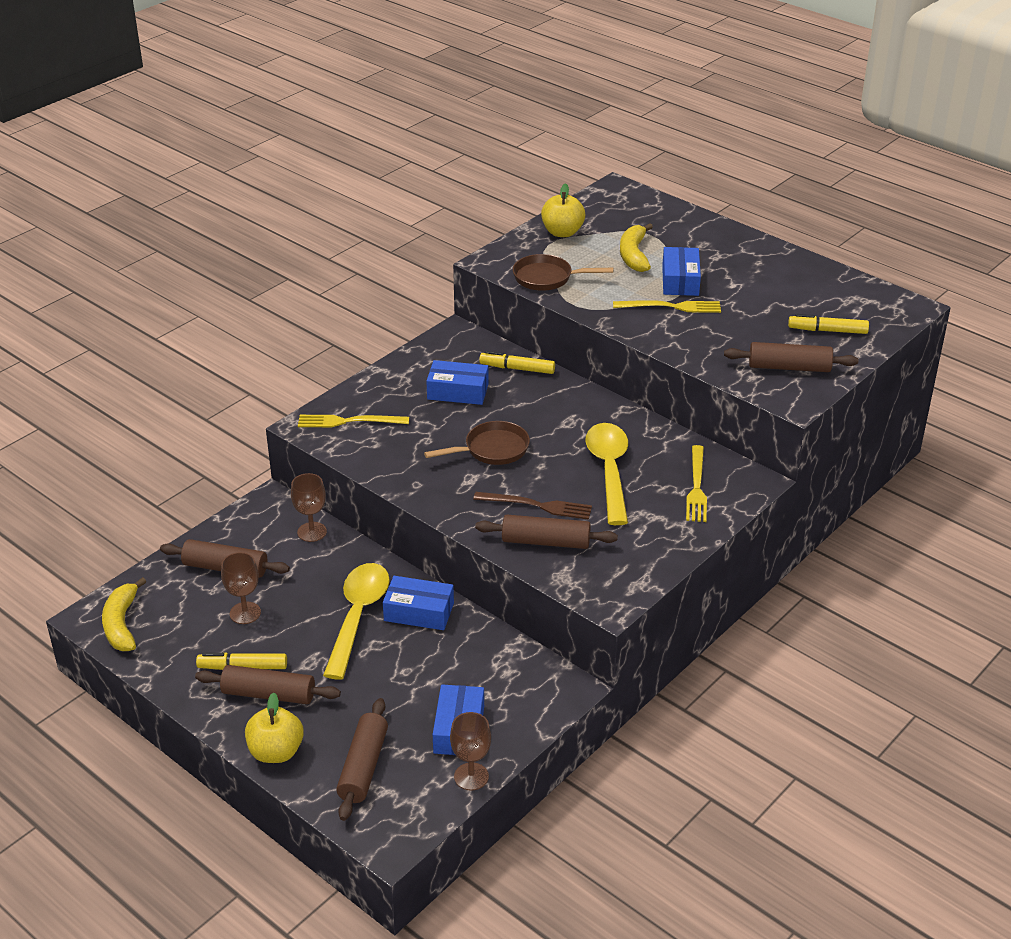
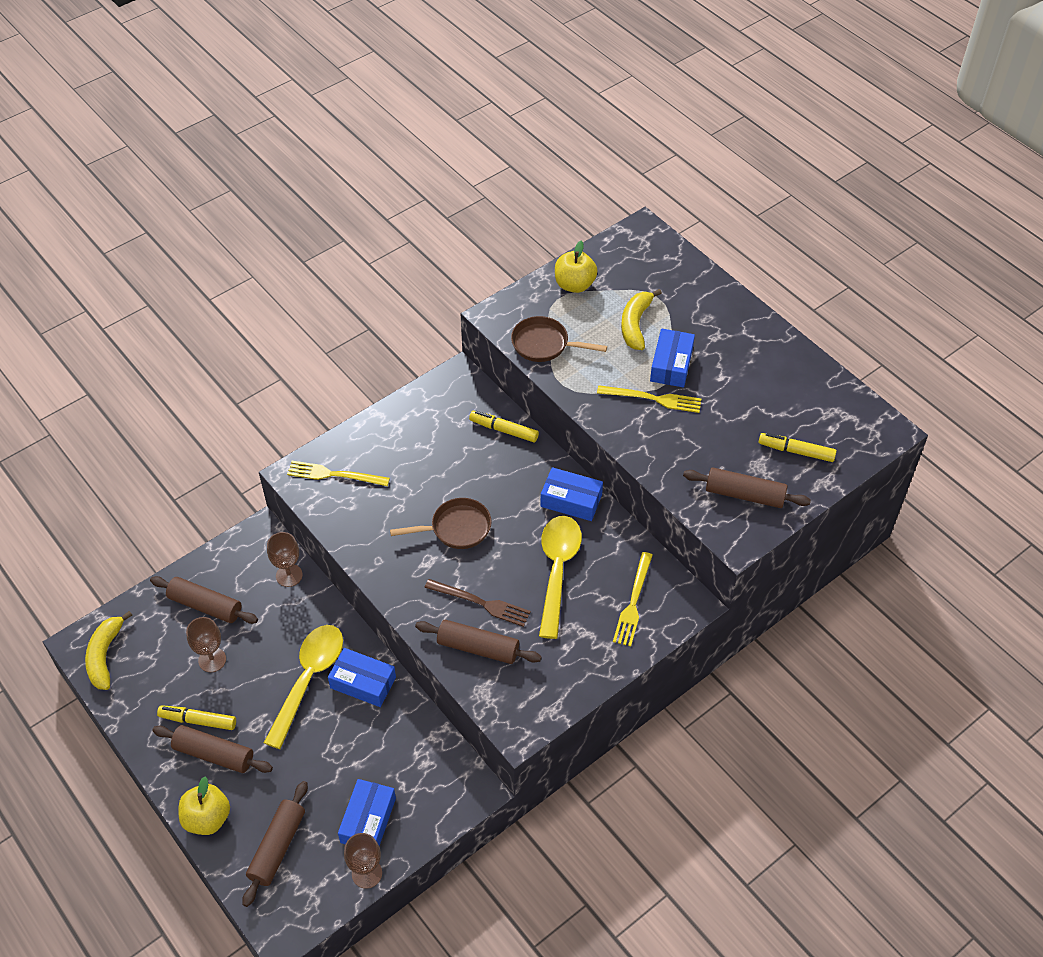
camera: 10 degrees right, 15 degrees up
(458, 391) = (442, 451): blue box -> blue box (571, 500)

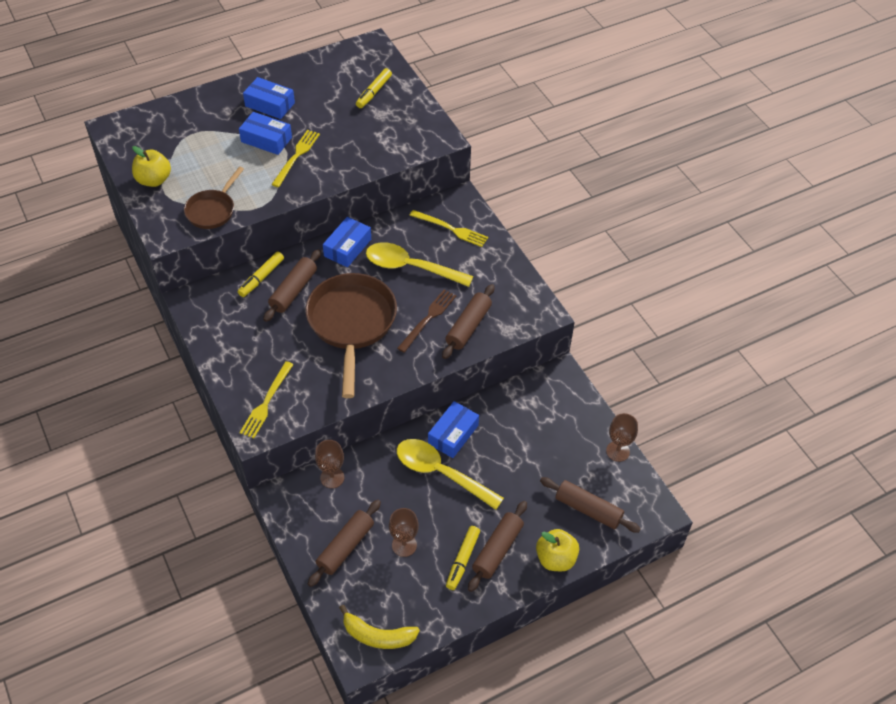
camera: 80 degrees left, 0 degrees up
(368, 820) = (574, 445): blue box -> blue box (270, 104)
(456, 528) = (352, 324): brown pan -> brown pan, size x1.81
(635, 324) = (215, 151): yellow banana -> none
(744, 495) = (404, 126): brown rolling pin -> brown rolling pin (294, 291)

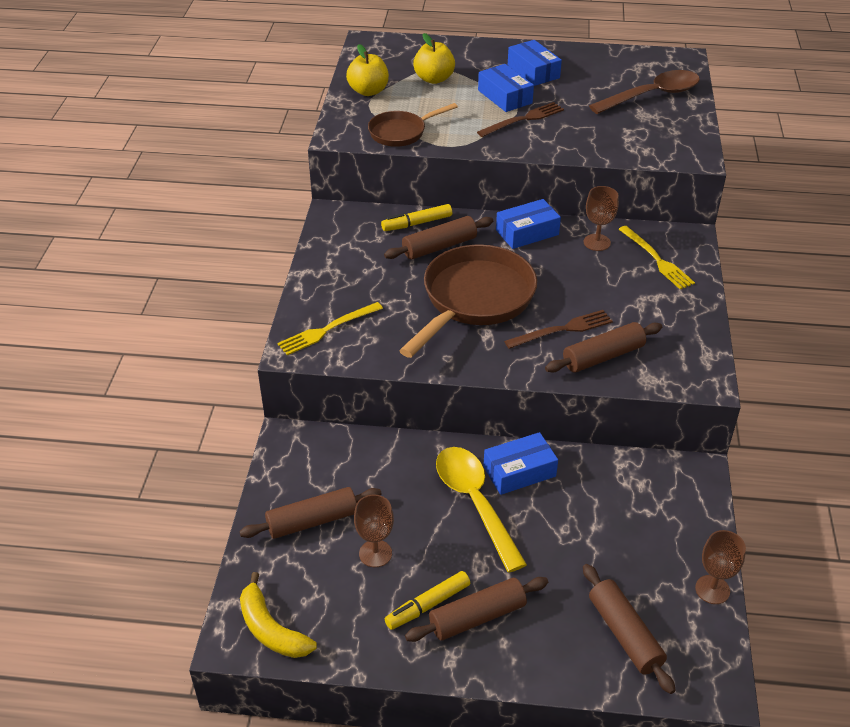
camera: 35 degrees right, 10 degrees down
(296, 156) = (523, 119): yellow fork -> brown fork
(332, 477) = (354, 448): brown goblet -> brown goblet (597, 242)
(374, 92) = (652, 95): yellow marker -> brown spoon
(411, 267) = (582, 276): yellow spoon -> none
(555, 559) = (541, 666): yellow apple -> yellow apple (434, 79)

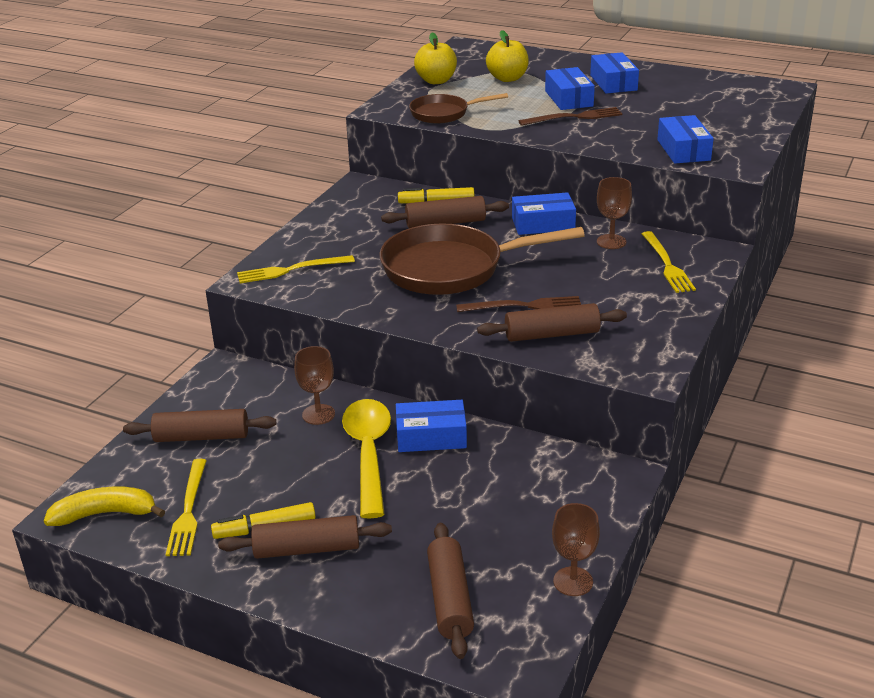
camera: 20 degrees right, 10 degrees down
(271, 629) = (105, 514): yellow banana -> yellow banana turned 105 degrees clockwise
(347, 605) = (188, 511): none -> yellow fork
(375, 553) = (243, 475): brown goblet -> brown goblet (318, 414)
(474, 299) = (451, 268): brown pan -> brown pan turned 150 degrees counterclockwise
(639, 145) = (683, 150): none -> blue box
(652, 95) = (727, 113): brown spoon -> none

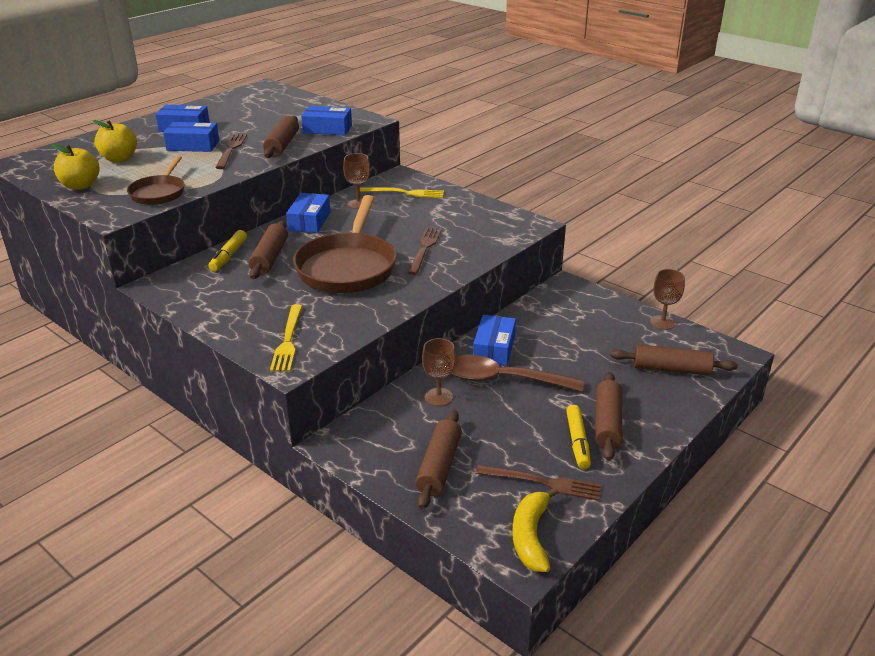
camera: 75 degrees left, 0 degrees up
(188, 511) = (542, 483): yellow fork -> brown fork
(368, 453) = (502, 379): yellow spoon -> brown spoon
(551, 334) = (468, 246): brown rolling pin -> brown rolling pin (282, 145)

